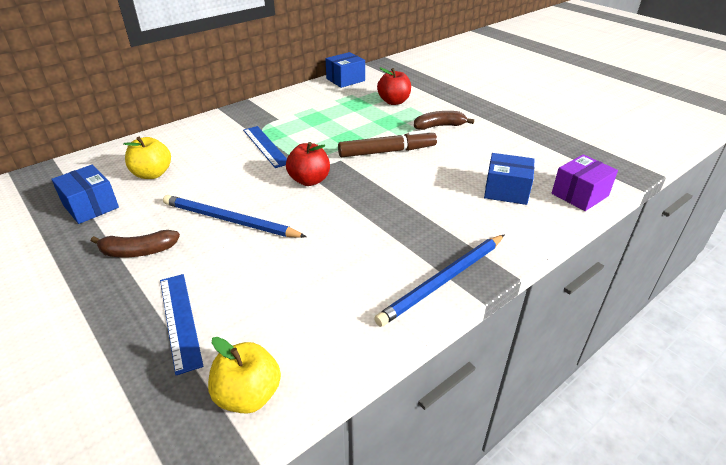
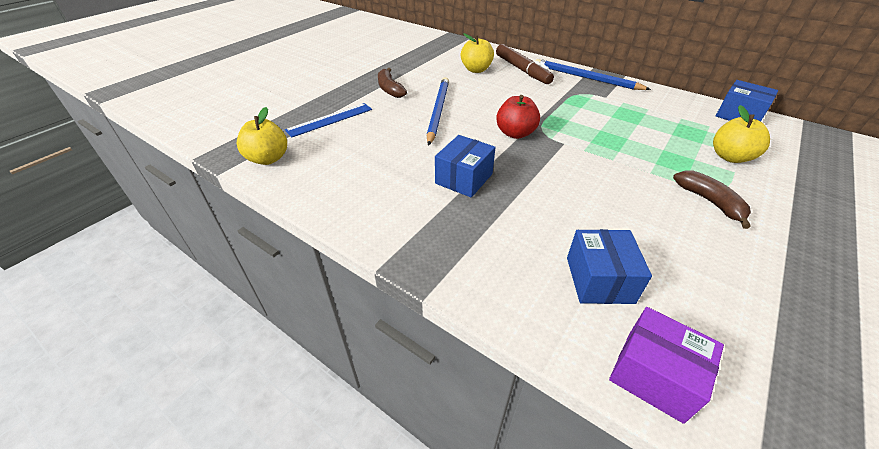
camera: 75 degrees right, 5 degrees up
(91, 206) = (428, 62): blue box -> blue box (464, 178)
(265, 146) = (552, 101): blue ruler -> none
(386, 151) = (606, 169): brown marker -> brown marker (522, 70)
(394, 101) = (730, 157): red apple -> yellow apple
(443, 281) = (401, 237): blue pencil -> blue pencil (585, 78)

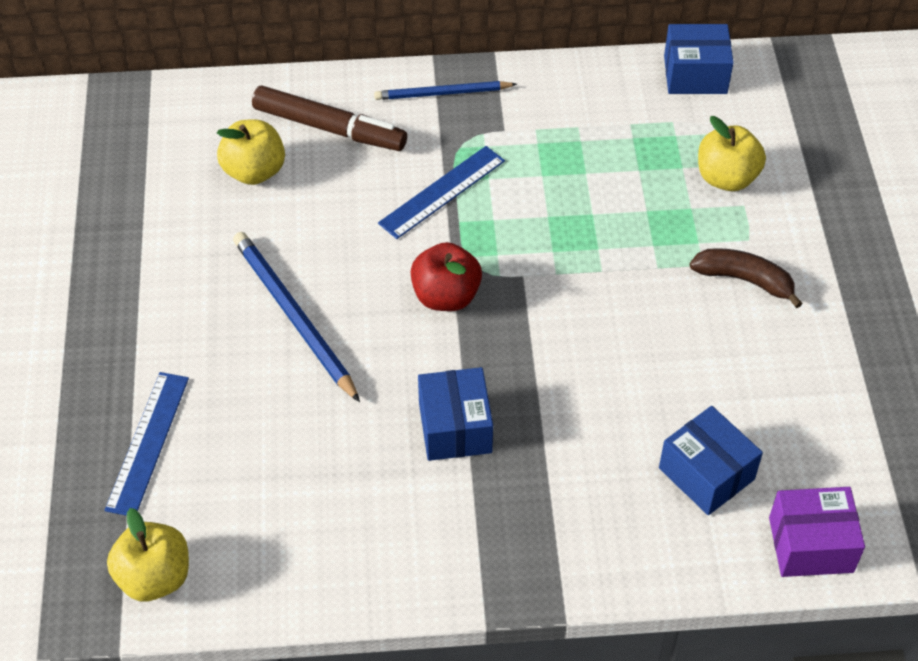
camera: 40 degrees left, 10 degrees up
(389, 89) = (162, 311): brown banana -> none
(552, 103) = (442, 192): none -> blue ruler
(585, 78) = (442, 93): blue pencil -> blue pencil, size x0.65

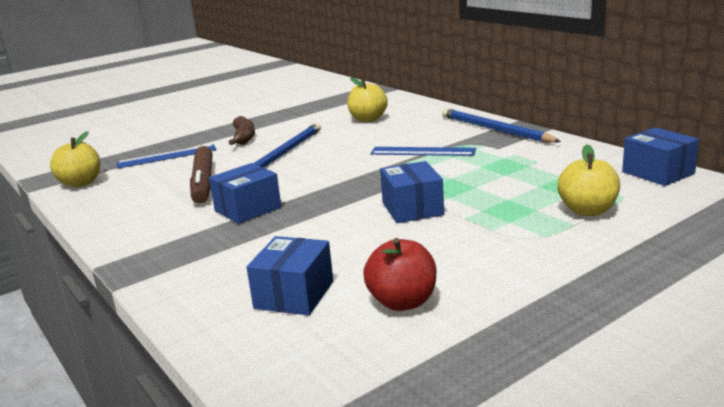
camera: 60 degrees right, 30 degrees down
(328, 128) = (423, 120): brown marker -> brown marker (203, 182)
(442, 93) = (494, 129): blue pencil -> blue pencil, size x1.53
(446, 296) = (346, 176): red apple -> red apple (402, 302)
(598, 292) = (412, 209): none -> blue box
(745, 280) = (503, 247): brown banana -> brown banana (244, 138)
(811, 544) = (264, 364): purple box -> none

